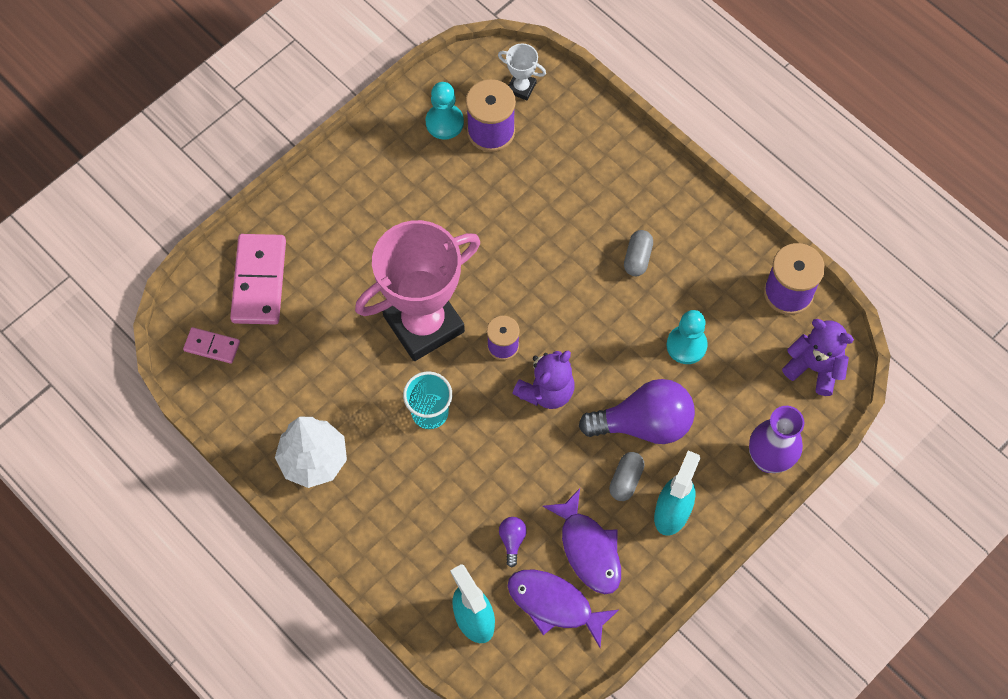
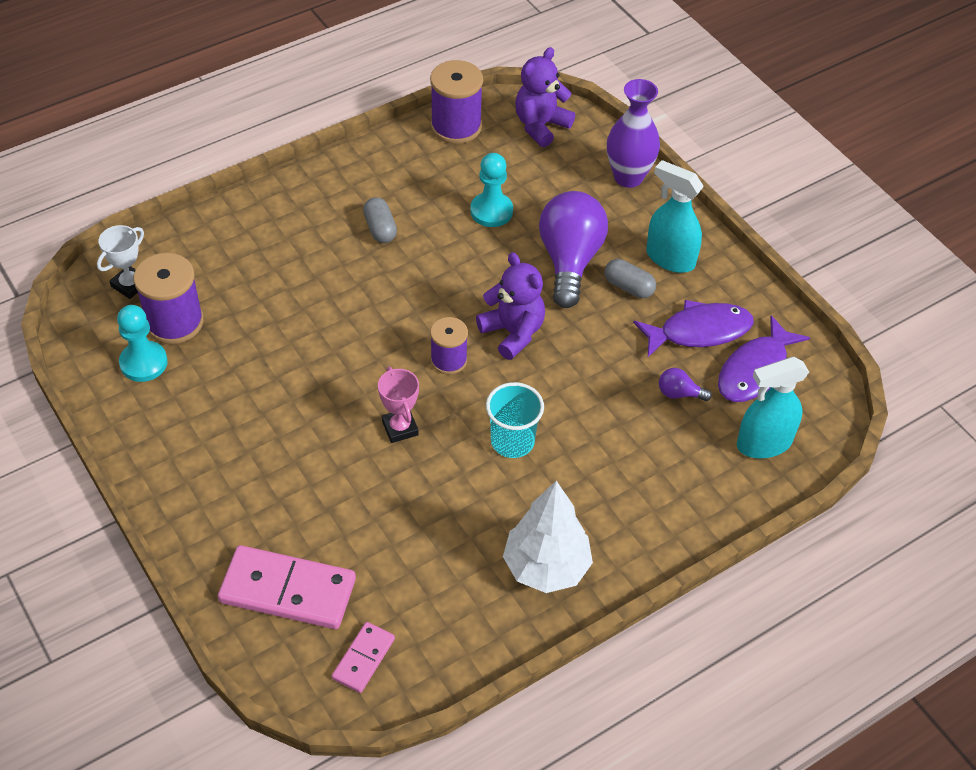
camera: 80 degrees left, 15 degrees down
(424, 324) = (400, 428): pink trophy -> pink trophy, size x0.40
(637, 258) = (380, 229): grey capsule -> grey capsule turned 45 degrees clockwise

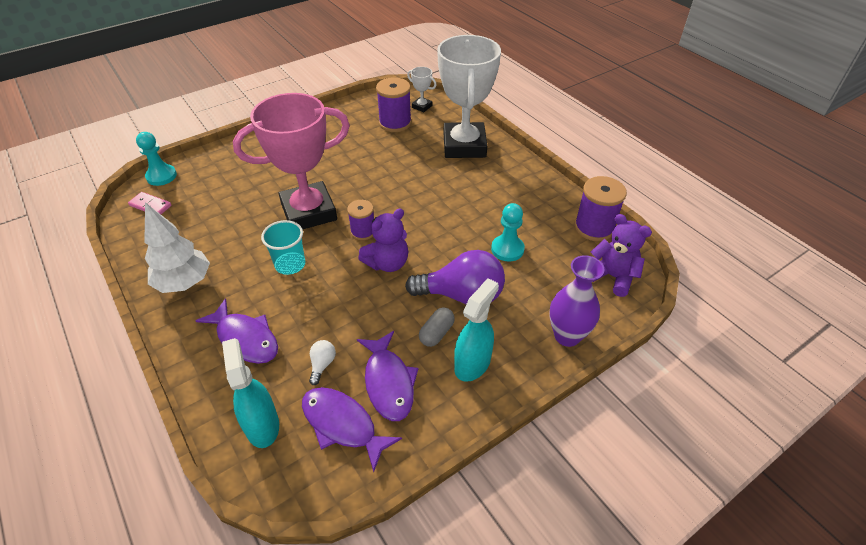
camera: 90 degrees right, 5 degrees down
(143, 363) = (366, 116): turquoise pawn -> turquoise pawn (161, 176)
(257, 237) = (464, 146): none -> white trophy
(287, 591) = (204, 176): pink domino -> none
(380, 229) = (479, 195): grey capsule -> none
(400, 428) = (309, 212): pink trophy -> pink trophy, size x2.48
(644, 476) = (245, 338): none -> purple fish
(679, 393) = (322, 365): purple light bulb -> white light bulb

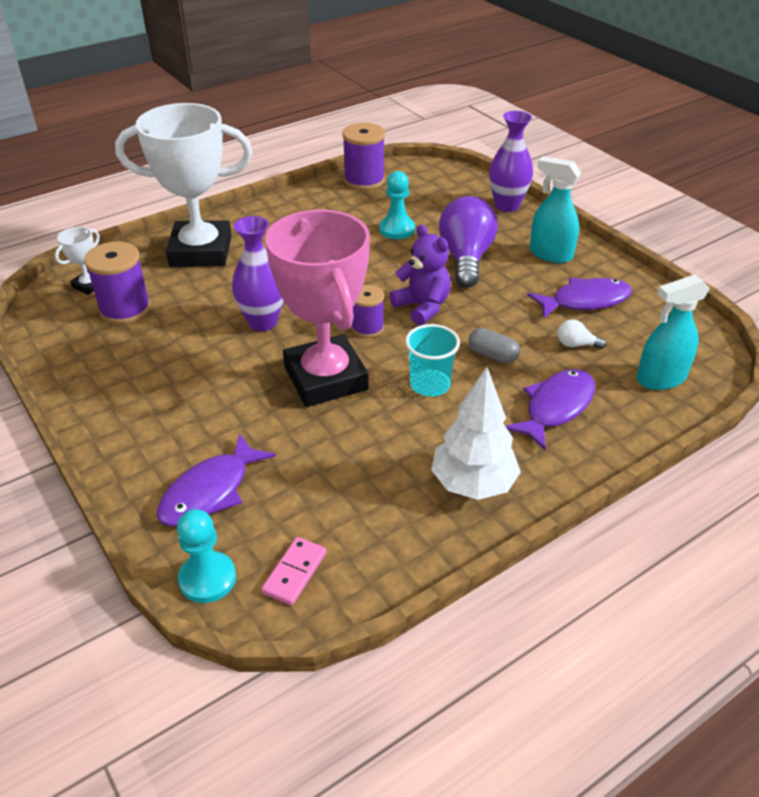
camera: 90 degrees left, 5 degrees down
(342, 425) = (640, 326): purple fish -> purple fish (210, 491)
(375, 180) = (263, 322): none -> purple vase
(436, 333) = (518, 273): grey capsule -> grey capsule (492, 355)
(612, 277) = (432, 178): purple teddy bear -> none

